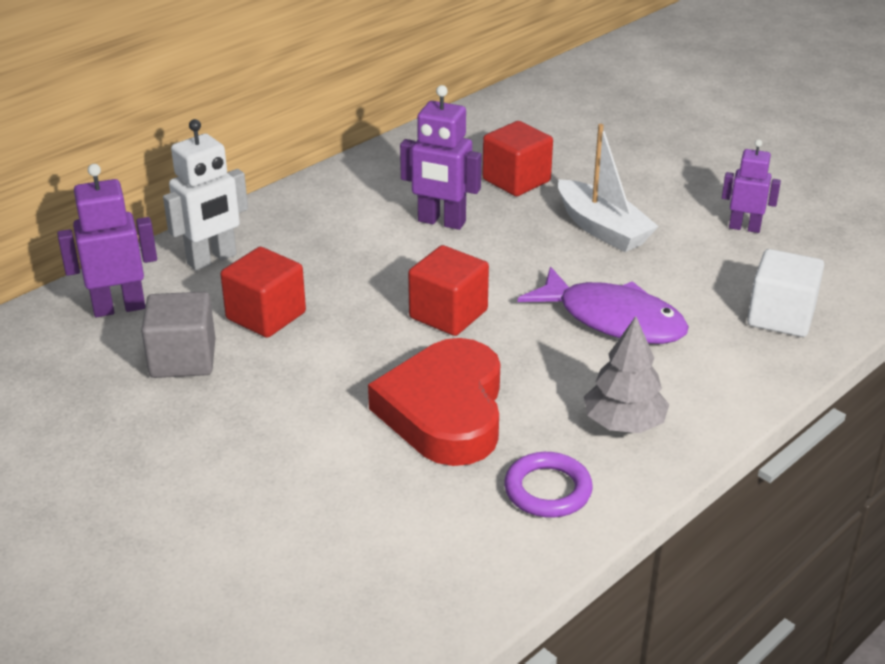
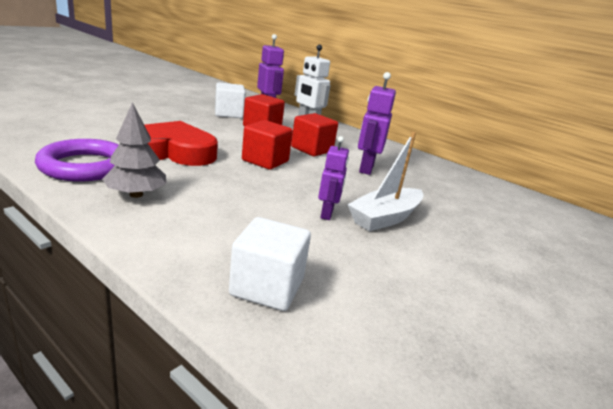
camera: 80 degrees right, 10 degrees down
(183, 359) = (229, 114): grey cube -> white cube
(516, 180) = (433, 195): red cube -> red cube (312, 149)
(547, 490) = (85, 166): purple ring -> purple ring, size x1.58
(613, 319) = (261, 206): purple fish -> none
(744, 227) = (427, 291): purple robot -> purple robot (327, 214)

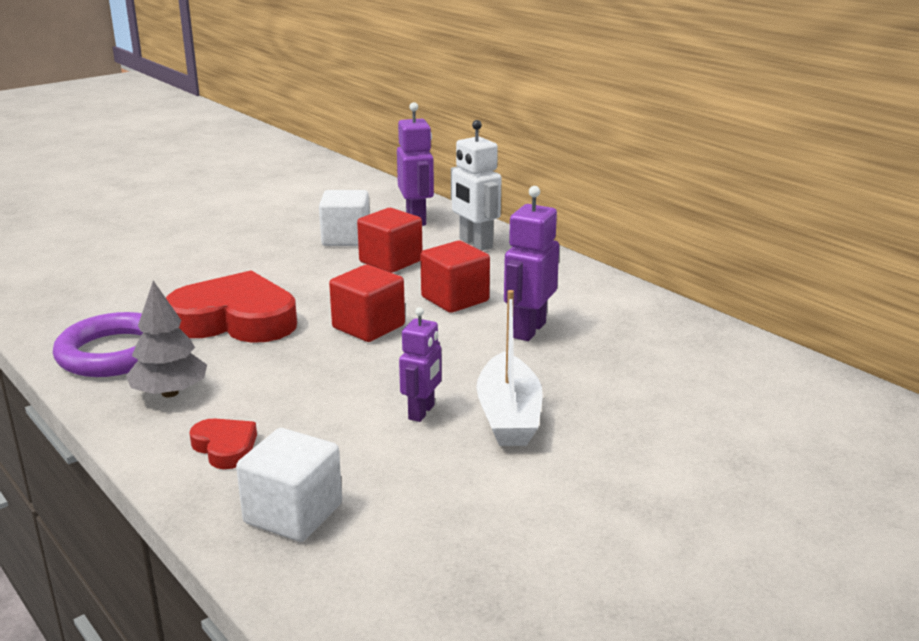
camera: 15 degrees right, 0 degrees up
(192, 234) = (225, 447): none -> red heart
(385, 218) = (508, 416): white boat -> white boat turned 60 degrees counterclockwise

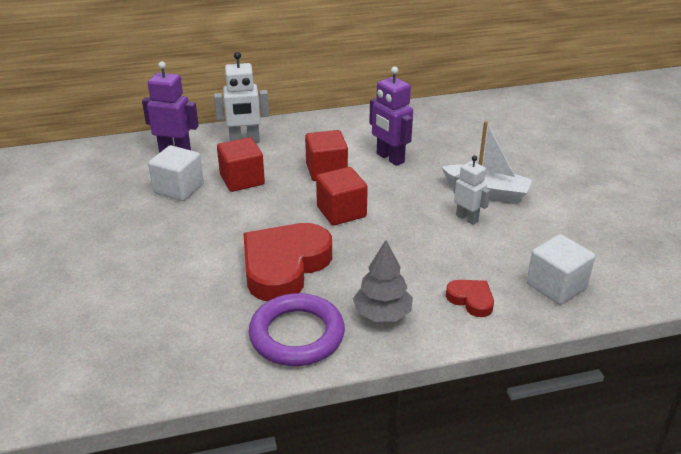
camera: 65 degrees left, 10 degrees up
(225, 447) = (471, 300): red heart -> red heart turned 60 degrees clockwise
(422, 412) = (467, 218): purple robot -> white robot

